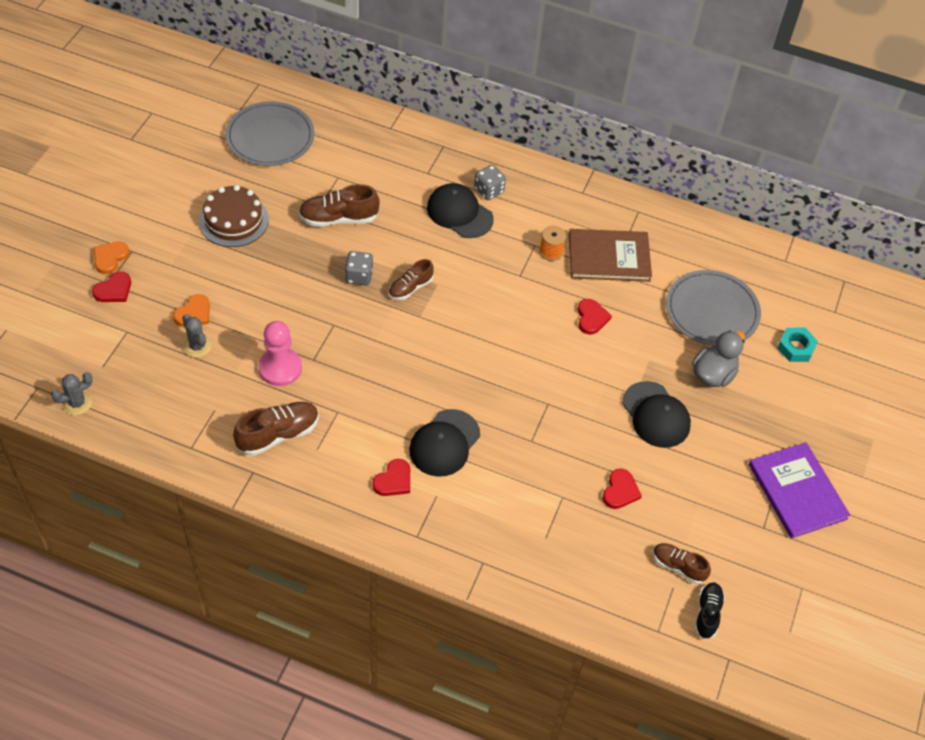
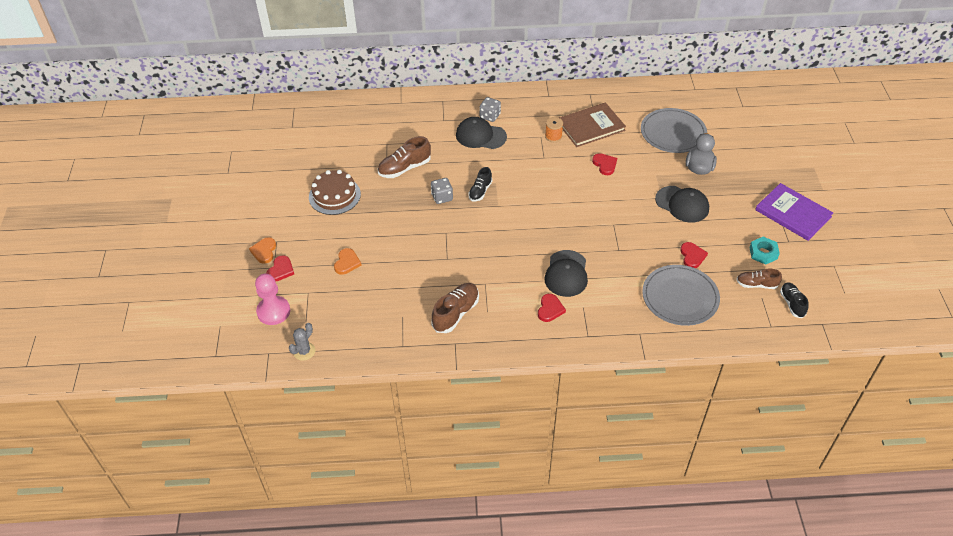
camera: 20 degrees left, 5 degrees down
(197, 346) = (363, 282): grey cactus -> none
(270, 137) = (324, 136): grey plate -> grey plate (680, 297)
(280, 368) = (429, 273): pink pawn -> pink pawn (273, 311)
(410, 288) = (480, 191): brown shoe -> black shoe
(796, 348) = (735, 134): turquoise nut -> turquoise nut (763, 253)

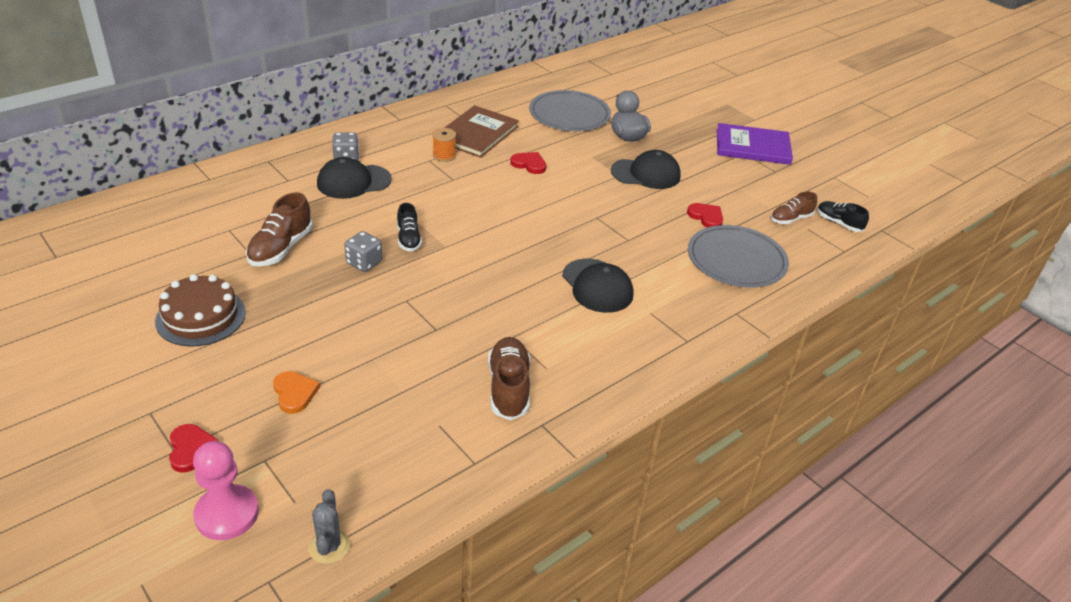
camera: 40 degrees left, 10 degrees down
(264, 251) = (139, 435): orange heart -> none
(550, 309) = (617, 331): red heart -> none
(763, 253) = (765, 189): turquoise nut -> none

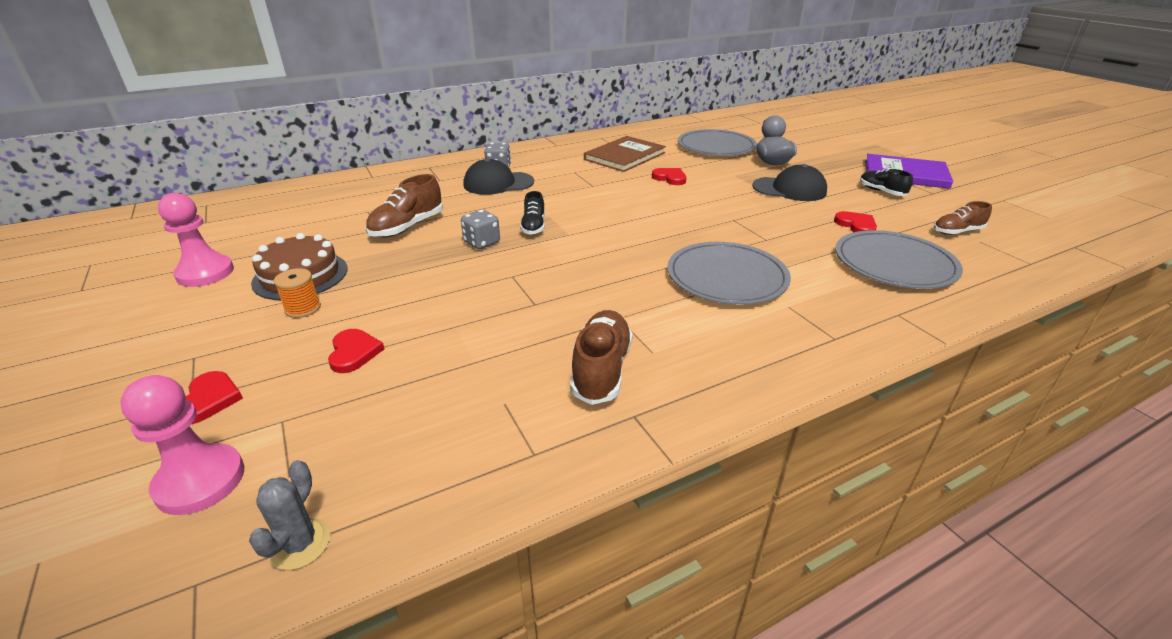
camera: 15 degrees right, 5 degrees down
(100, 322) = (205, 273): none -> pink pawn
(294, 393) = (354, 352): orange heart -> red heart
(444, 156) = (589, 169): orange spool -> orange spool (303, 308)
(597, 286) = (726, 277): black cap -> grey plate
(838, 223) = (1017, 238): black shoe -> black shoe (881, 191)

